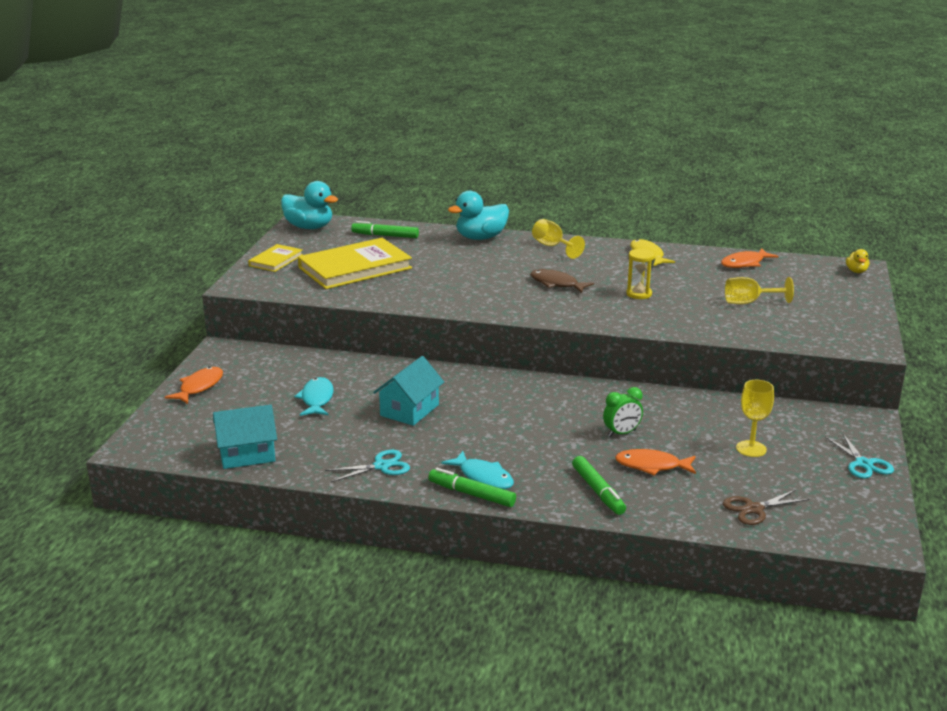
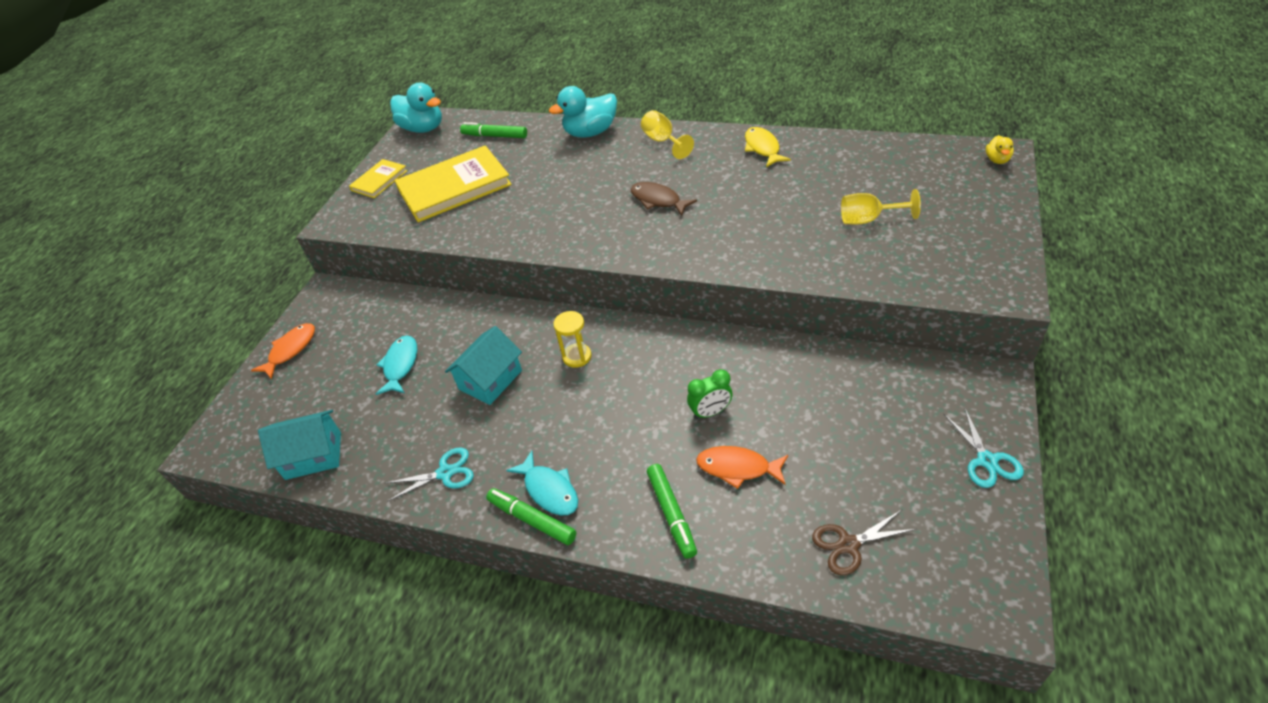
camera: 10 degrees right, 20 degrees up
(639, 294) = (745, 212): yellow hourglass -> yellow hourglass (577, 356)
(745, 263) = (869, 155): orange fish -> none
(751, 449) = (854, 436): yellow goblet -> none

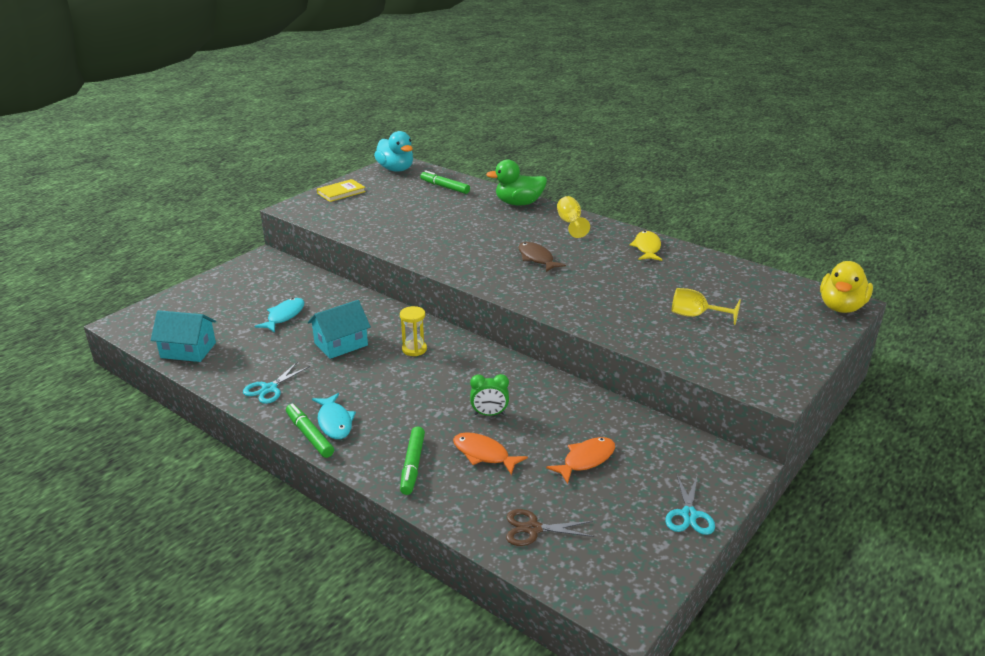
camera: 15 degrees right, 15 degrees down
(290, 350) = (216, 285): orange fish -> orange fish (586, 460)
(445, 473) = (269, 388): turquoise scissors -> turquoise scissors turned 120 degrees clockwise
(454, 187) = (391, 210): yellow book -> none
(590, 132) = (519, 203): turquoise duck -> green duck
(997, 160) = (841, 307): yellow duck -> yellow duck, size x2.07

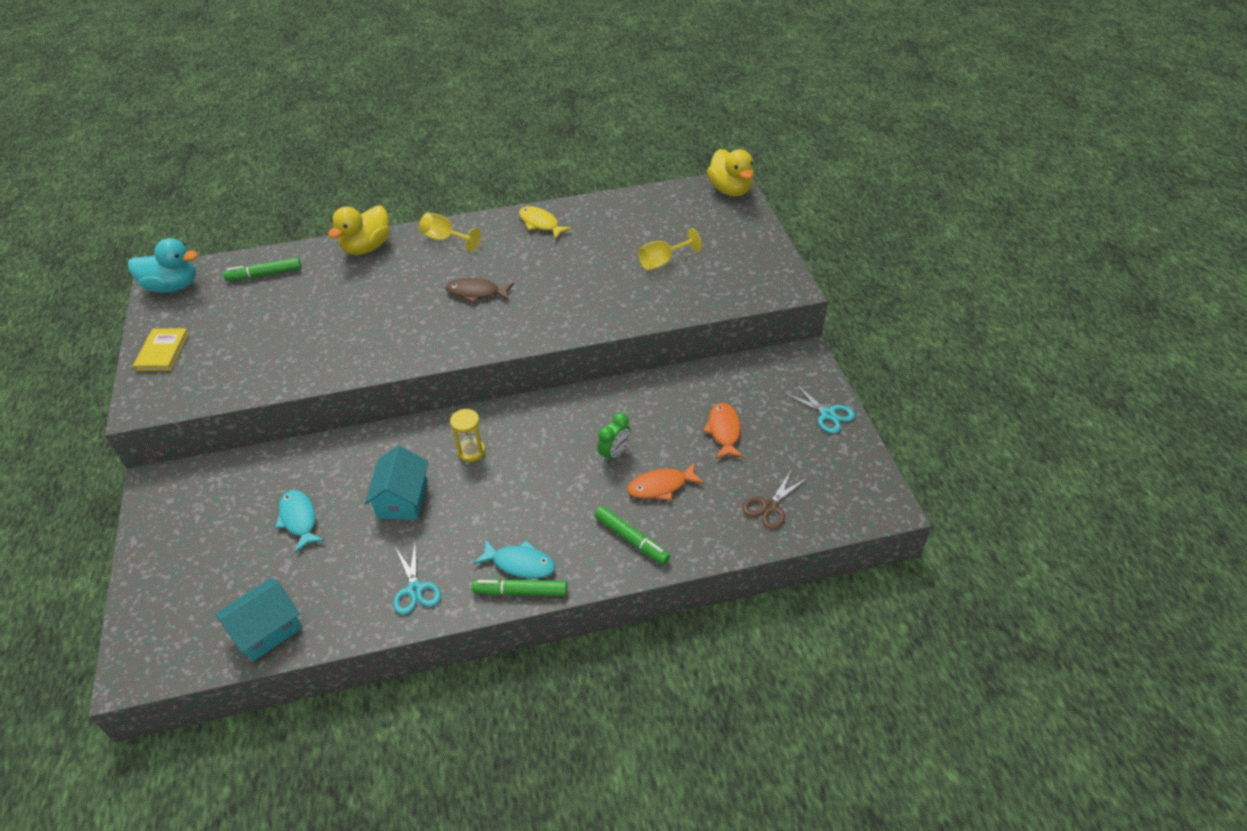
camera: 50 degrees left, 15 degrees up
(519, 203) = (367, 247): green duck -> yellow duck

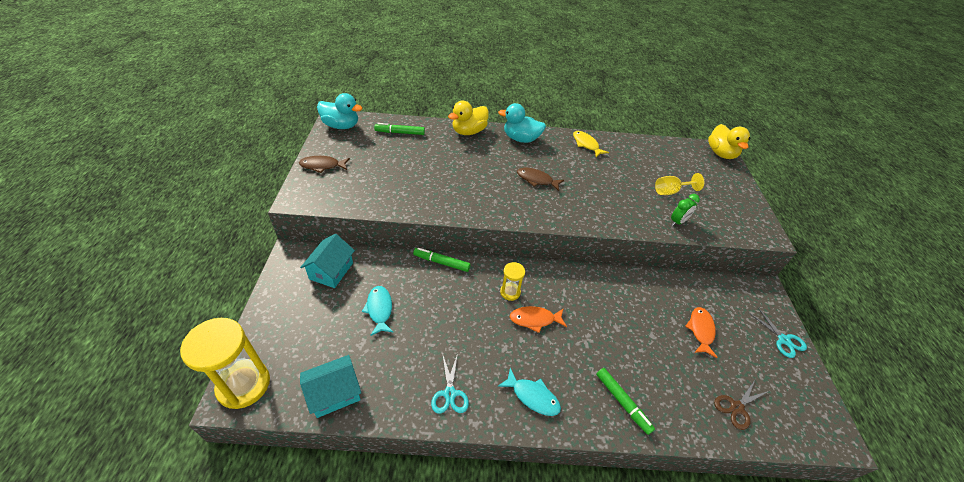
camera: 10 degrees right, 0 degrees up
(144, 654) = (243, 385): none -> yellow hourglass
(162, 351) = (322, 166): yellow book -> brown fish
(402, 499) = (454, 315): turquoise house -> turquoise house (331, 271)
(445, 239) = (521, 139): yellow goblet -> turquoise duck
(521, 592) = (530, 422): green marker -> green marker (441, 262)
(615, 454) = (615, 325): green clock -> green clock (677, 222)
(661, 486) = (649, 363): orange fish -> orange fish (534, 319)

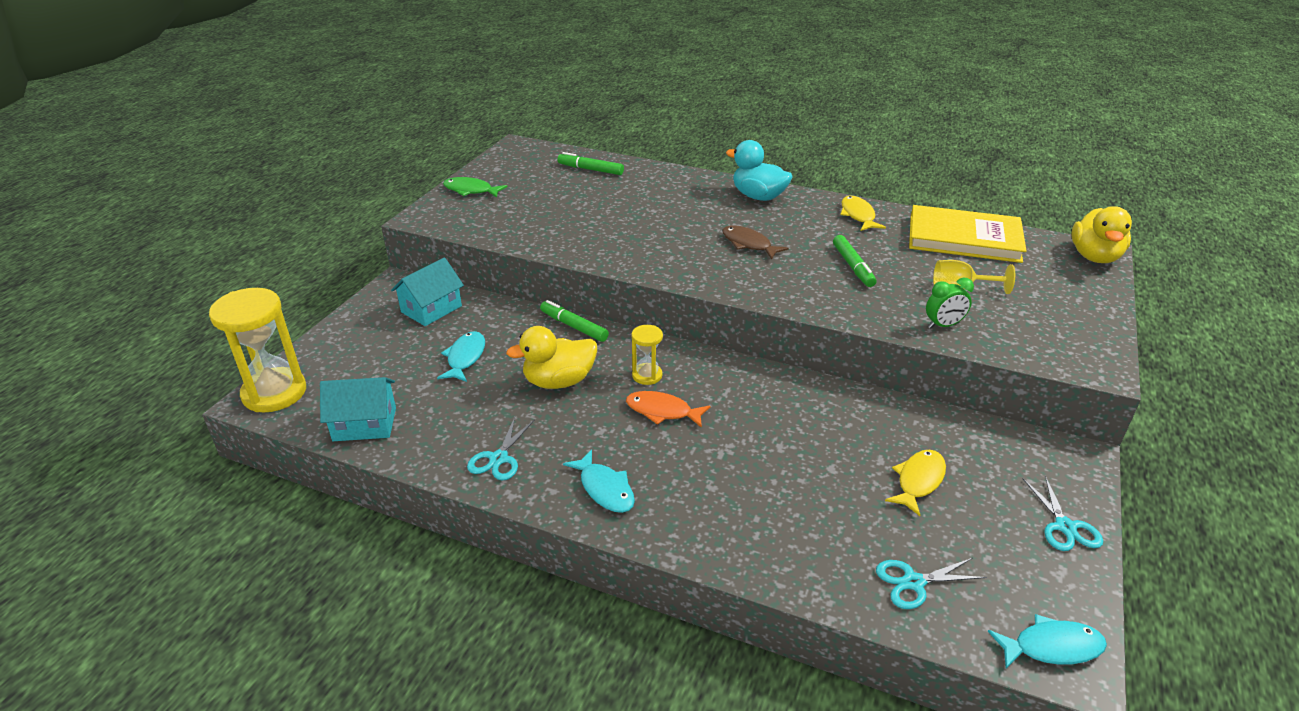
camera: 25 degrees right, 10 degrees down
(322, 166) = (471, 190): brown fish -> green fish
(341, 126) = (520, 154): turquoise duck -> none
(469, 131) = (686, 179): yellow duck -> yellow duck (559, 381)
(622, 402) = (730, 528): green marker -> green marker (853, 266)
(651, 152) = (964, 238): none -> yellow book
(700, 330) = (918, 481): orange fish -> yellow fish
(736, 407) = (913, 582): brown scissors -> turquoise scissors
(821, 428) = (1052, 647): none -> turquoise fish

